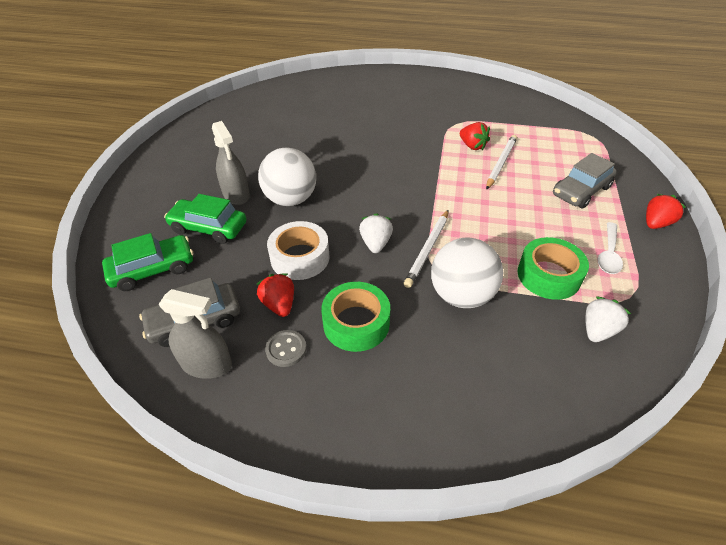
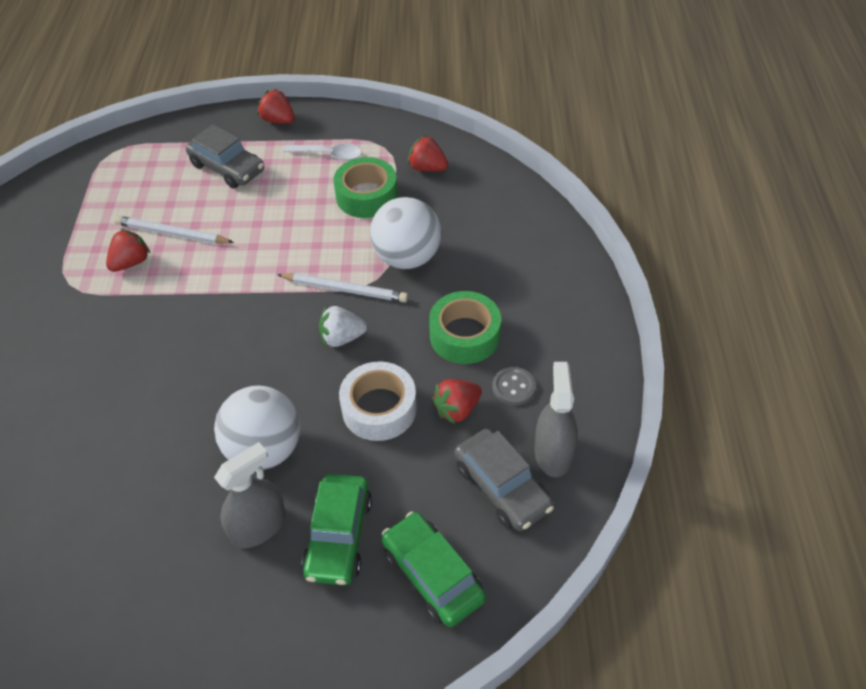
camera: 100 degrees left, 5 degrees up
(598, 330) = (427, 168): white strawberry -> red strawberry

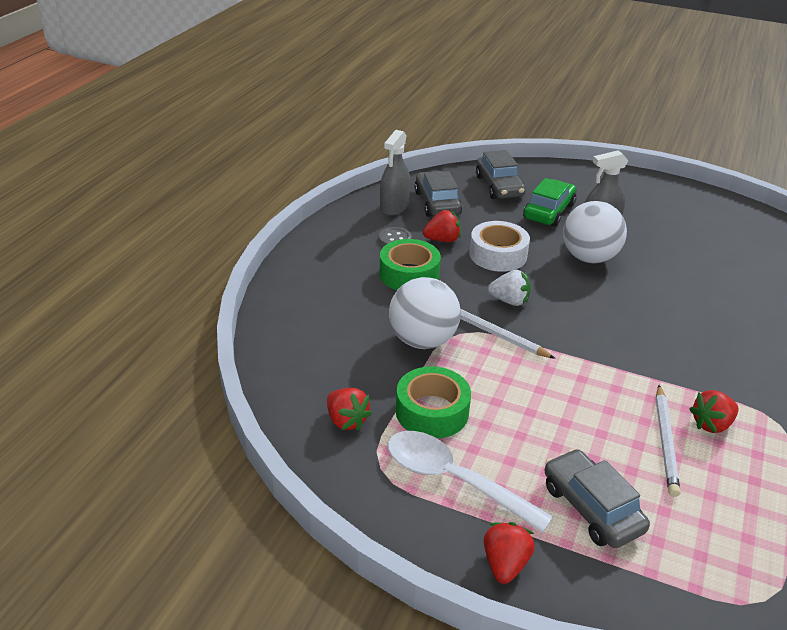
camera: 160 degrees left, 15 degrees down
(172, 233) = (665, 442): white pencil -> white pencil turned 60 degrees clockwise
(278, 120) = (505, 564): red strawberry -> red strawberry turned 135 degrees counterclockwise
(329, 155) = (453, 480): white spoon -> white spoon, size x1.67
(432, 575) = (499, 186): green car -> grey car

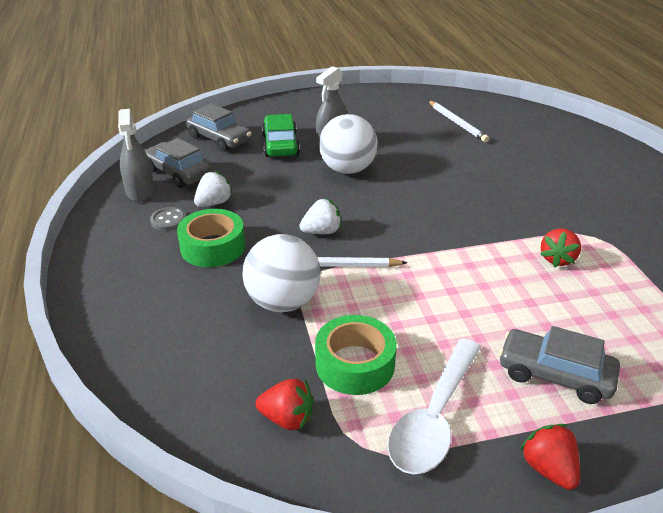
camera: 35 degrees left, 0 degrees up
(442, 240) = (214, 203): red strawberry -> white strawberry
(453, 480) = (434, 417): white spoon -> white spoon turned 60 degrees counterclockwise
(498, 255) = (274, 197): white tape -> none
(665, 442) = (544, 289): white pencil -> white pencil (457, 123)

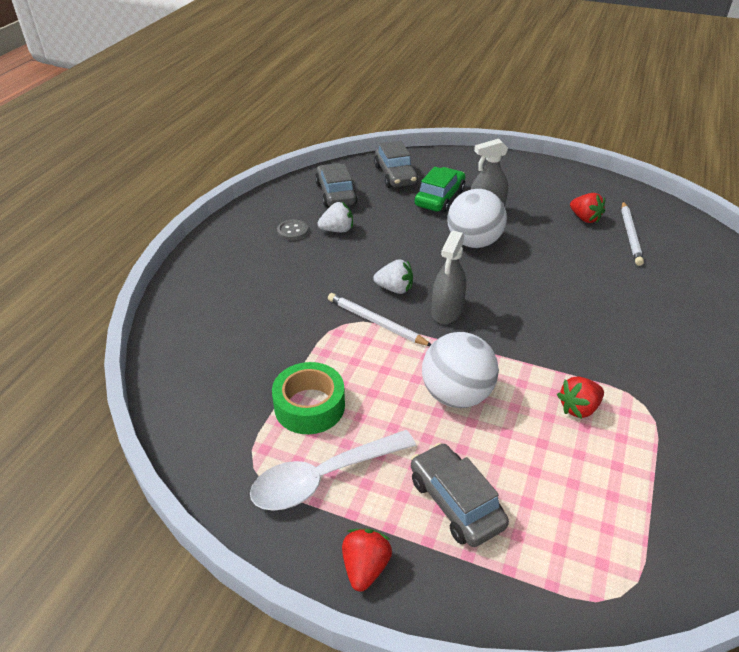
camera: 35 degrees right, 5 degrees up
(140, 191) = (295, 199): grey spray bottle -> grey spray bottle (447, 311)
(213, 247) = (302, 266): green tape -> none
(283, 302) = (308, 332): white ball -> white ball (456, 395)
(287, 418) = (226, 419): red strawberry -> red strawberry (584, 218)

